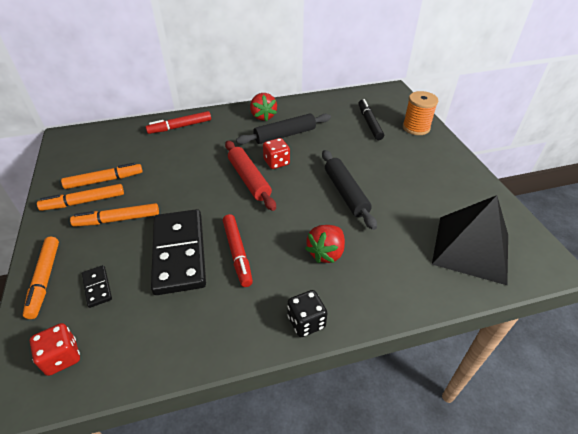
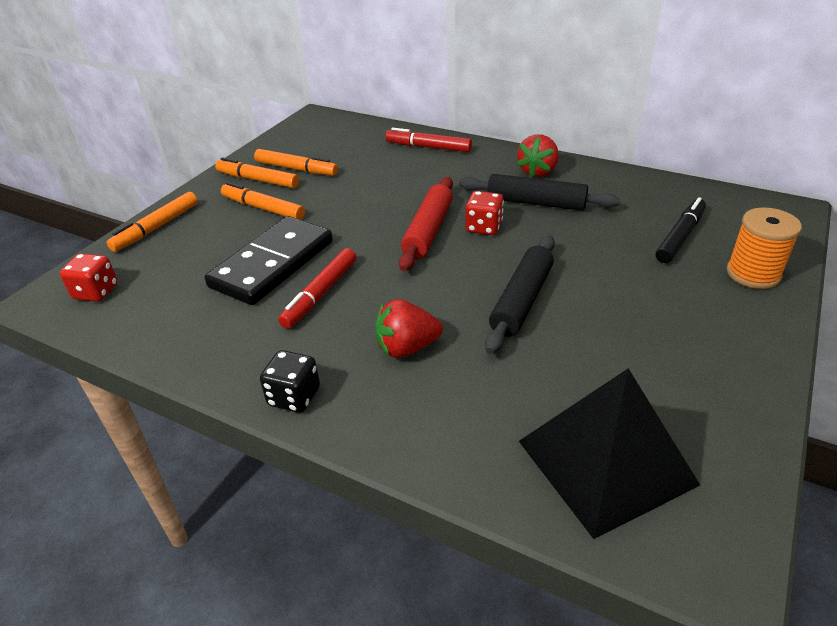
camera: 45 degrees right, 5 degrees down
(97, 287) = (180, 255): black domino -> none

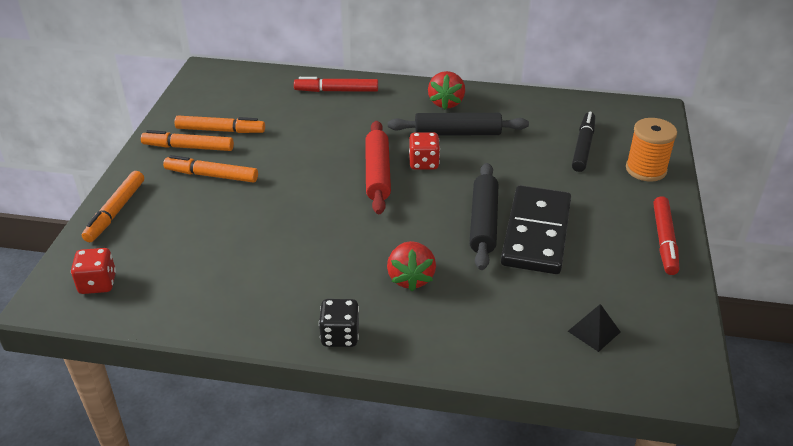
camera: 20 degrees left, 0 degrees up
(272, 264) = (253, 227): black domino -> black domino (536, 233)
(320, 294) = (313, 247): red marker -> red marker (664, 240)
(406, 348) = (410, 278): red strawberry -> red strawberry turned 60 degrees counterclockwise
(606, 462) = (594, 331): black pyramid -> black pyramid, size x0.40

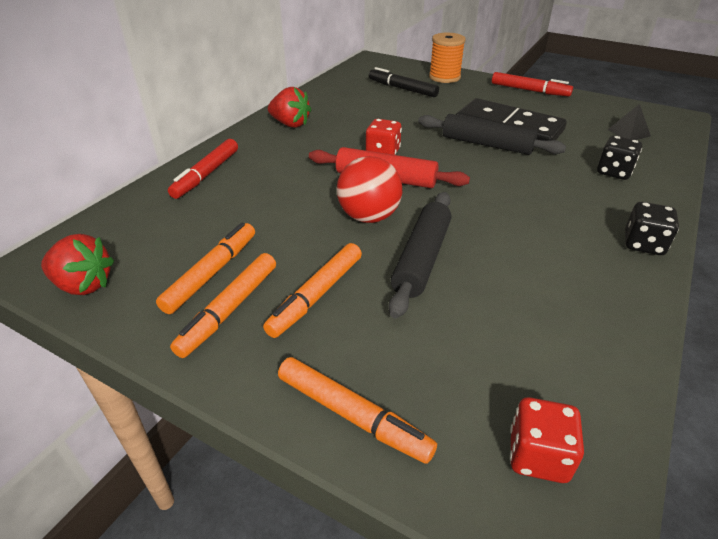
camera: 70 degrees left, 0 degrees up
(313, 177) = (369, 217): none -> red ball
(410, 278) = (559, 191): red strawberry -> red strawberry (84, 285)
(457, 133) = (345, 129): black rolling pin -> black rolling pin (422, 259)
(476, 317) = (614, 172): none -> black dice

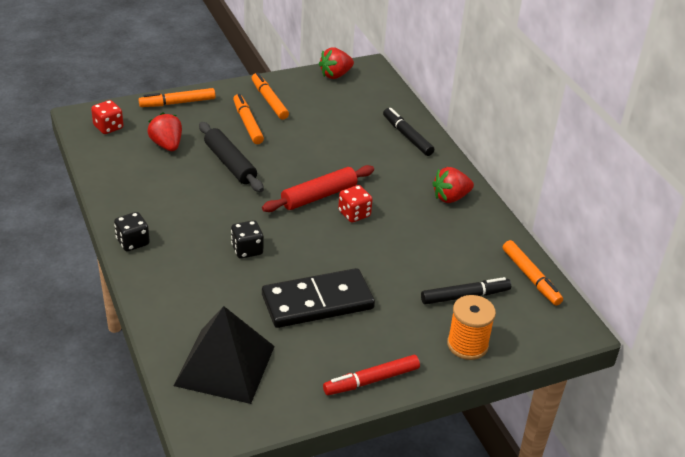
camera: 125 degrees right, 0 degrees up
(206, 174) = (407, 136): red marker -> black marker
(212, 273) = (301, 105): orange marker -> orange marker (530, 277)
(369, 217) = (287, 168): red ball -> none
(471, 340) = (167, 145): none -> red strawberry
(486, 144) = (307, 269): black rolling pin -> none
(614, 172) = (196, 299): black dice -> black dice (247, 250)
(628, 133) = (225, 365): black pyramid -> black pyramid, size x2.47

